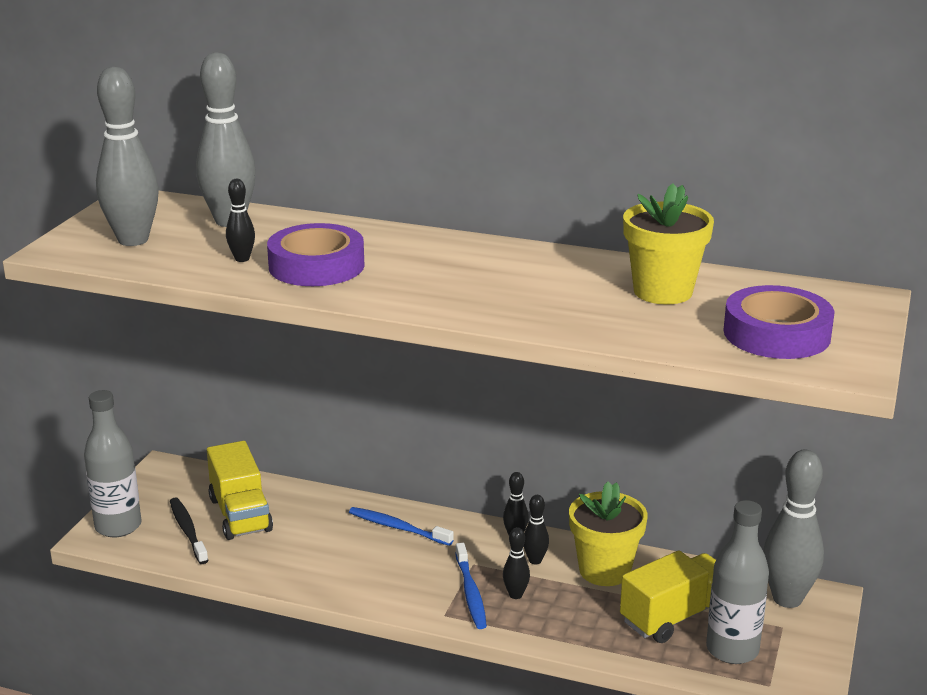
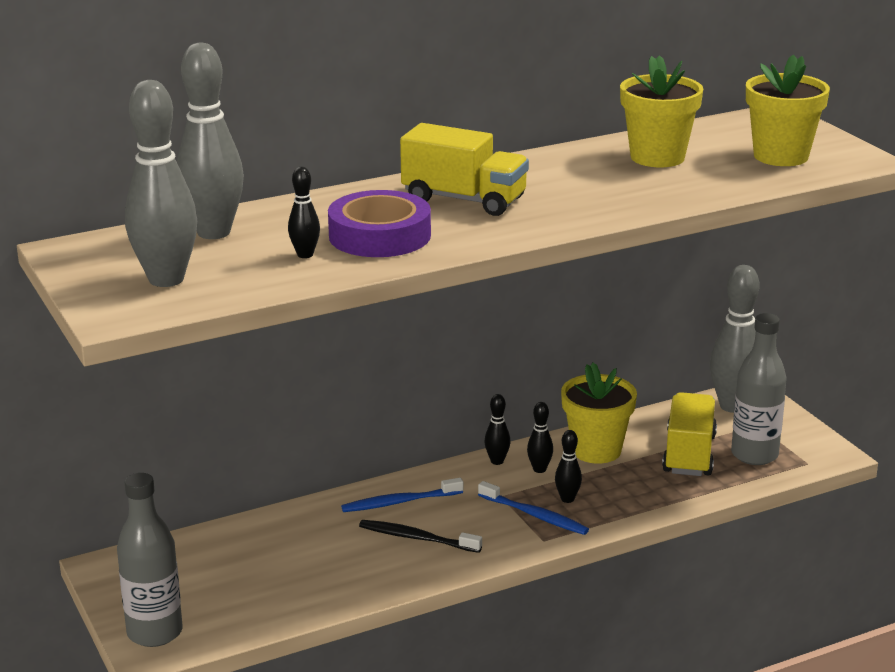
camera: 45 degrees left, 0 degrees up
(188, 531) = (228, 600): black toothbrush -> black toothbrush (417, 538)
(240, 514) = (250, 563): yellow truck -> yellow truck (464, 200)
(776, 334) = (781, 156): purple tape -> yellow flower pot

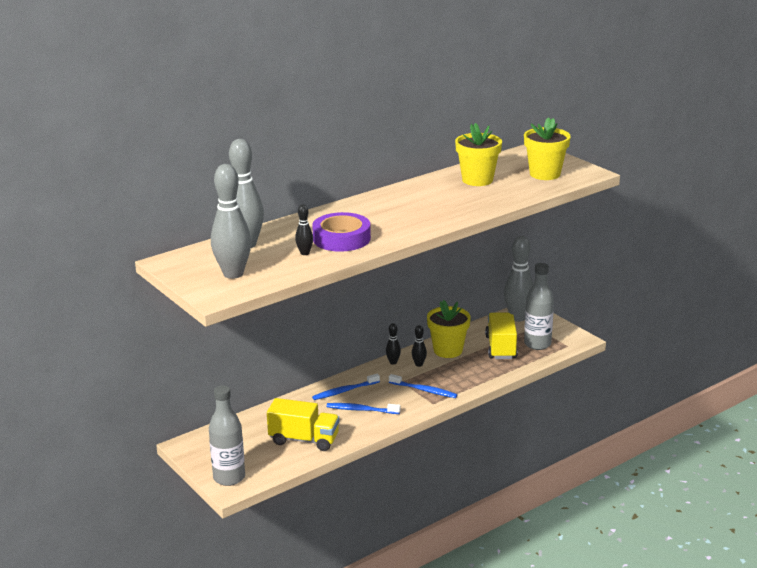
camera: 10 degrees left, 0 degrees up
(417, 538) = (361, 410): black toothbrush -> blue toothbrush
(464, 200) = (380, 214): yellow truck -> yellow truck (304, 440)
(567, 499) = (440, 379): black bowling pin -> none

